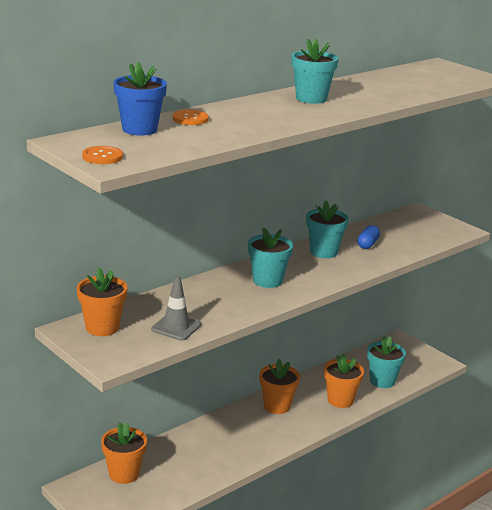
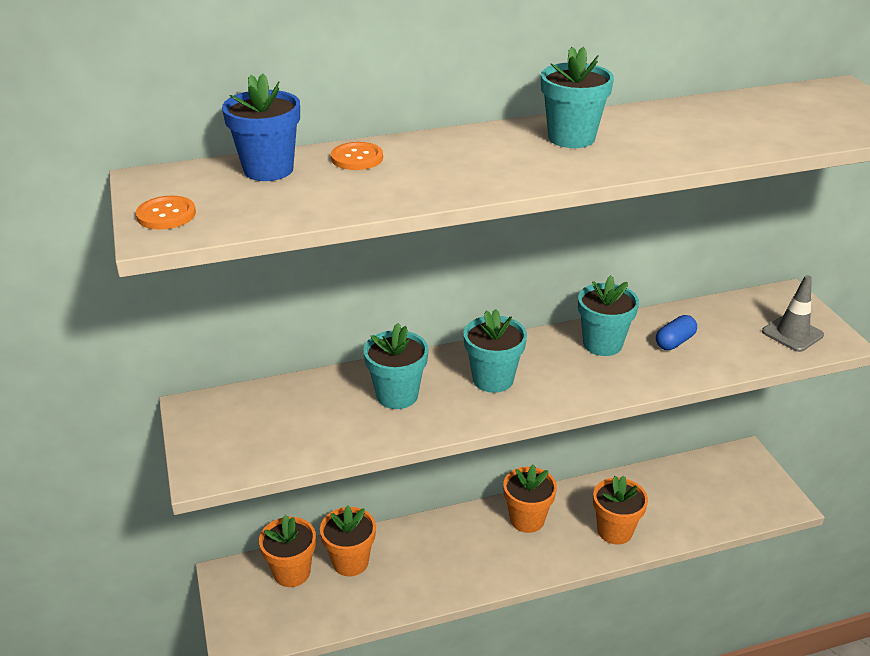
camera: 25 degrees right, 10 degrees up
(102, 327) = (233, 414): orange flower pot -> orange flower pot (350, 562)
(176, 327) = (322, 434): grey traffic cone -> grey traffic cone (792, 333)
(382, 381) = (688, 514): turquoise flower pot -> turquoise flower pot (397, 395)

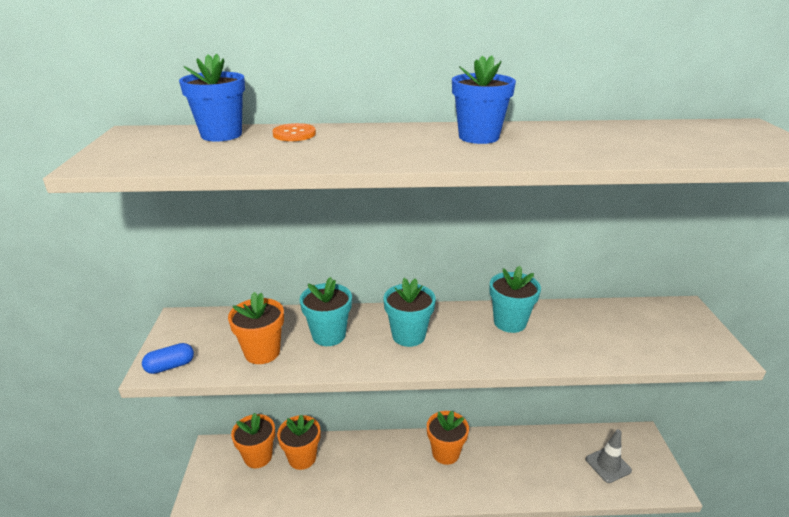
camera: 15 degrees right, 5 degrees down
(166, 215) = (115, 153): orange button -> none
(571, 138) = (478, 137): turquoise flower pot -> blue flower pot
(615, 531) = (513, 478): orange flower pot -> orange flower pot (262, 352)
(674, 342) = (572, 330): blue capsule -> blue capsule (170, 366)
(792, 333) = (682, 340): grey traffic cone -> grey traffic cone (608, 465)

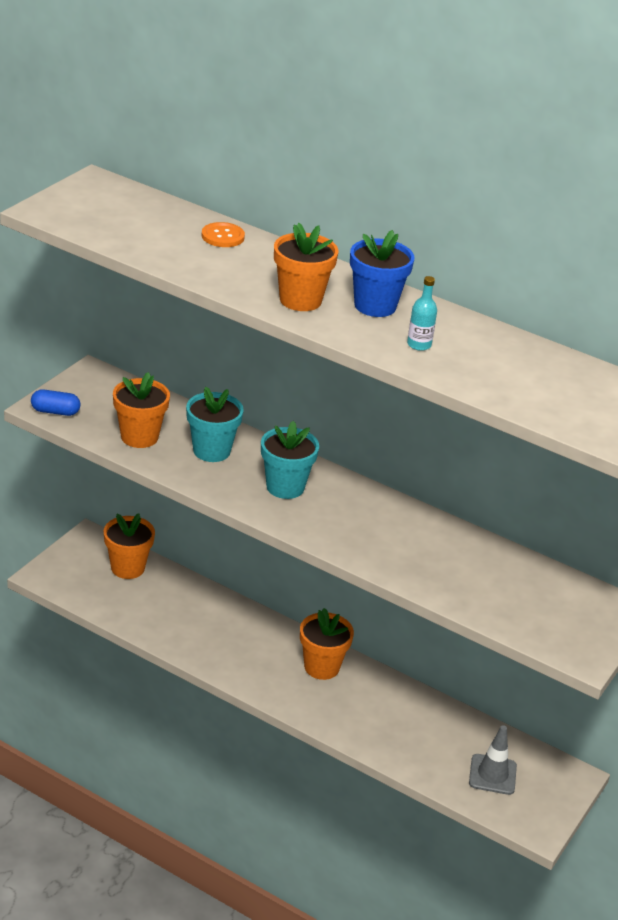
camera: 30 degrees right, 5 degrees up
(221, 135) = (163, 213): blue flower pot -> none
(302, 458) = (169, 592): orange flower pot -> orange flower pot (300, 300)
(510, 322) = (401, 524): turquoise flower pot -> none
(554, 147) = (419, 345): none -> turquoise bottle

